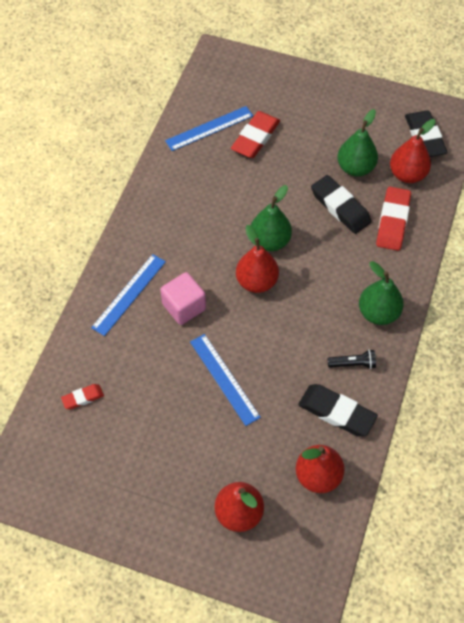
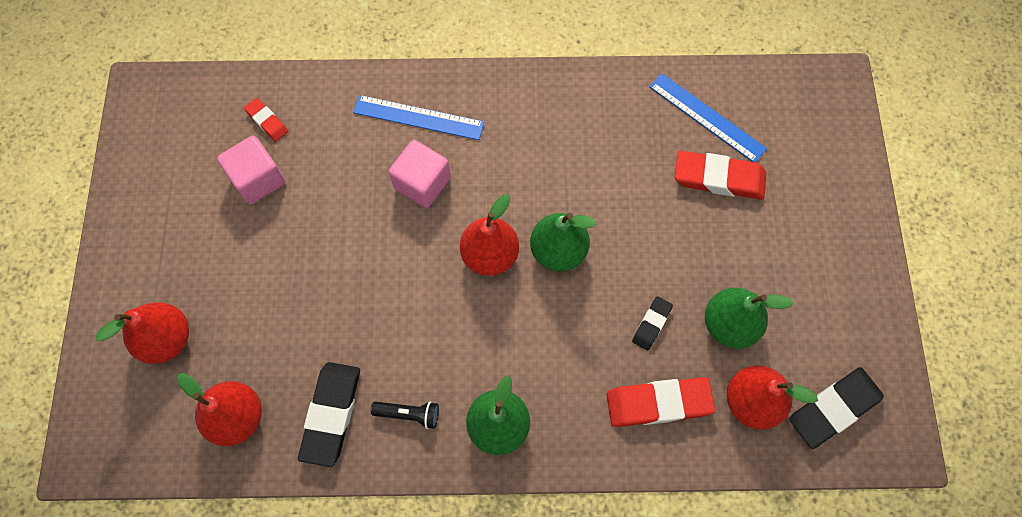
camera: 70 degrees right, 10 degrees up
(131, 416) = (258, 179): none -> pink cube
(224, 379) = (337, 263): blue ruler -> none
(340, 207) = (651, 324): black eraser -> black eraser, size x0.54
(353, 364) = (408, 414): black flashlight -> black flashlight turned 60 degrees counterclockwise

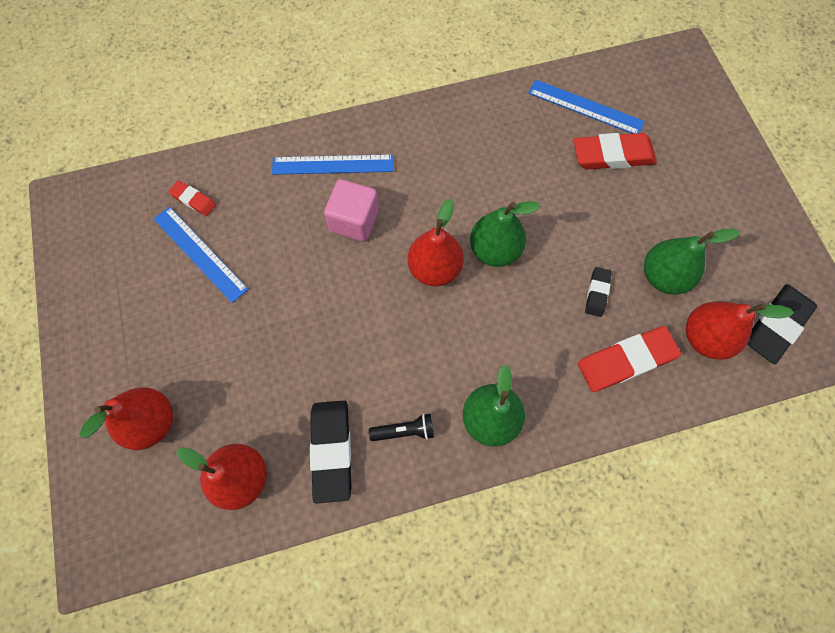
camera: 15 degrees left, 0 degrees up
(258, 179) = (200, 253): pink cube -> blue ruler

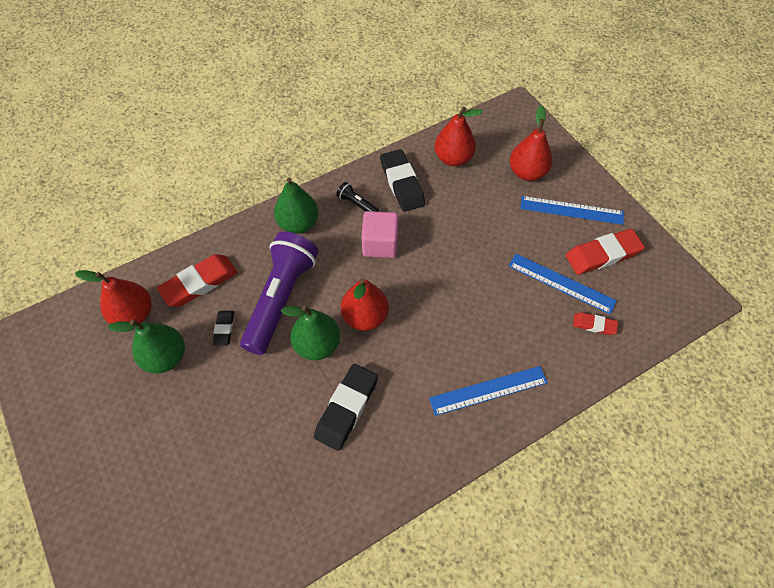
camera: 165 degrees right, 10 degrees down
(354, 221) = (447, 341): pink cube -> pink cube (380, 244)
(404, 431) = (357, 204): black flashlight -> black flashlight turned 60 degrees clockwise
(527, 314) = (281, 299): none -> purple flashlight
(585, 107) = (244, 531): blue ruler -> blue ruler (571, 210)
(612, 155) = (212, 473): red eraser -> red eraser (602, 254)
(776, 325) = (71, 338): black eraser -> black eraser (346, 408)

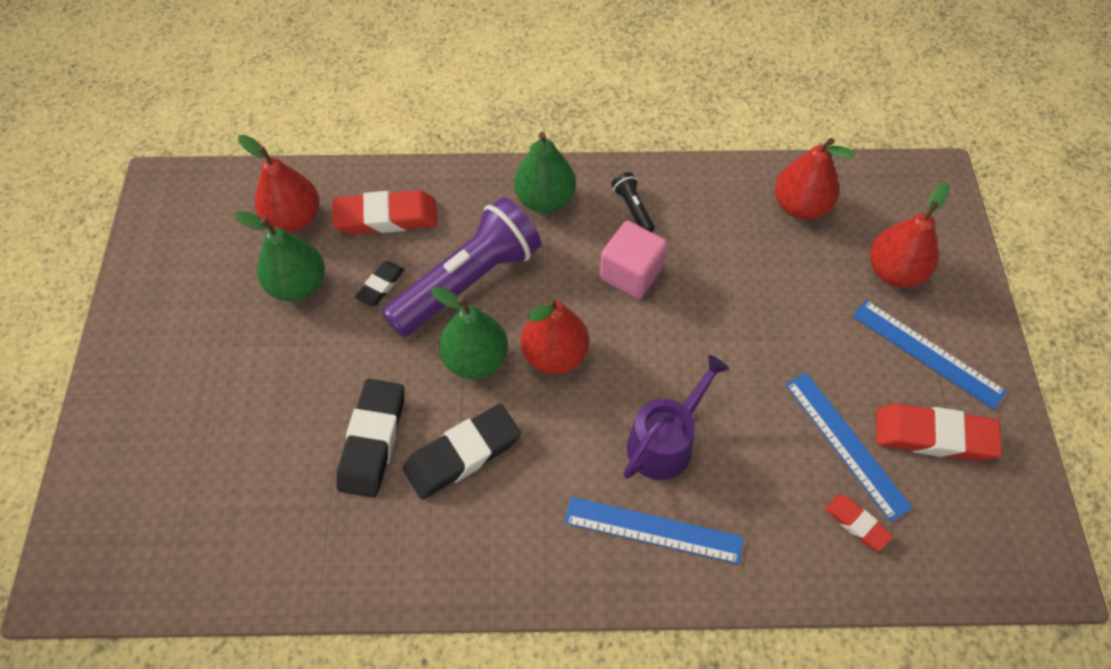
camera: 30 degrees right, 0 degrees up
(402, 183) = (708, 208): black eraser -> black eraser (372, 440)
(463, 335) = (665, 442): none -> purple watering can

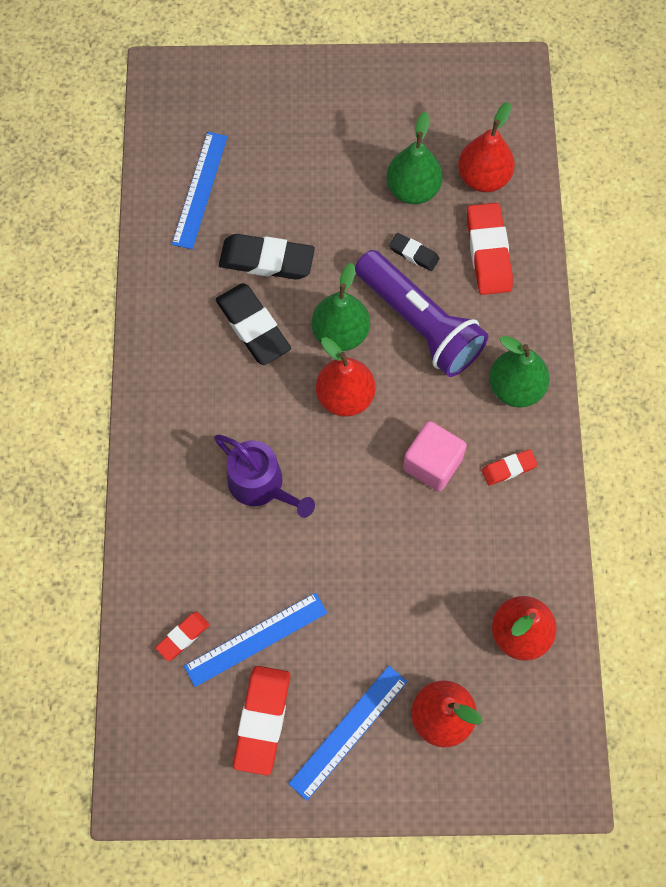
camera: 90 degrees right, 10 degrees up
(633, 209) = (508, 468): black flashlight -> red eraser
(653, 529) = (184, 471): blue ruler -> blue ruler (200, 190)

